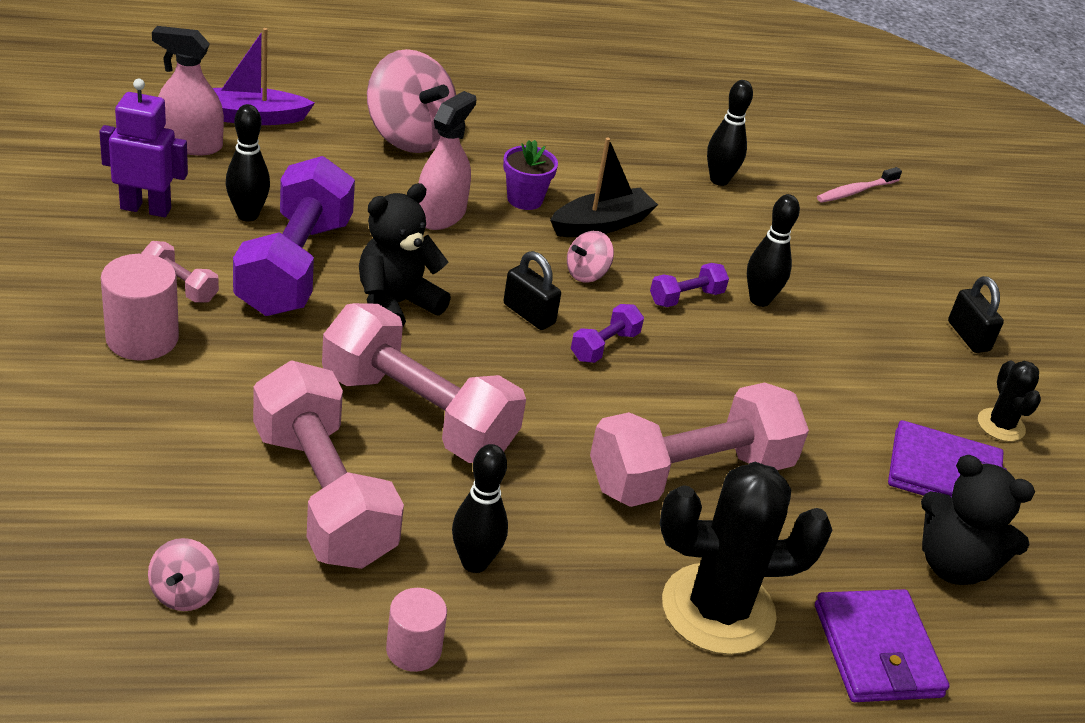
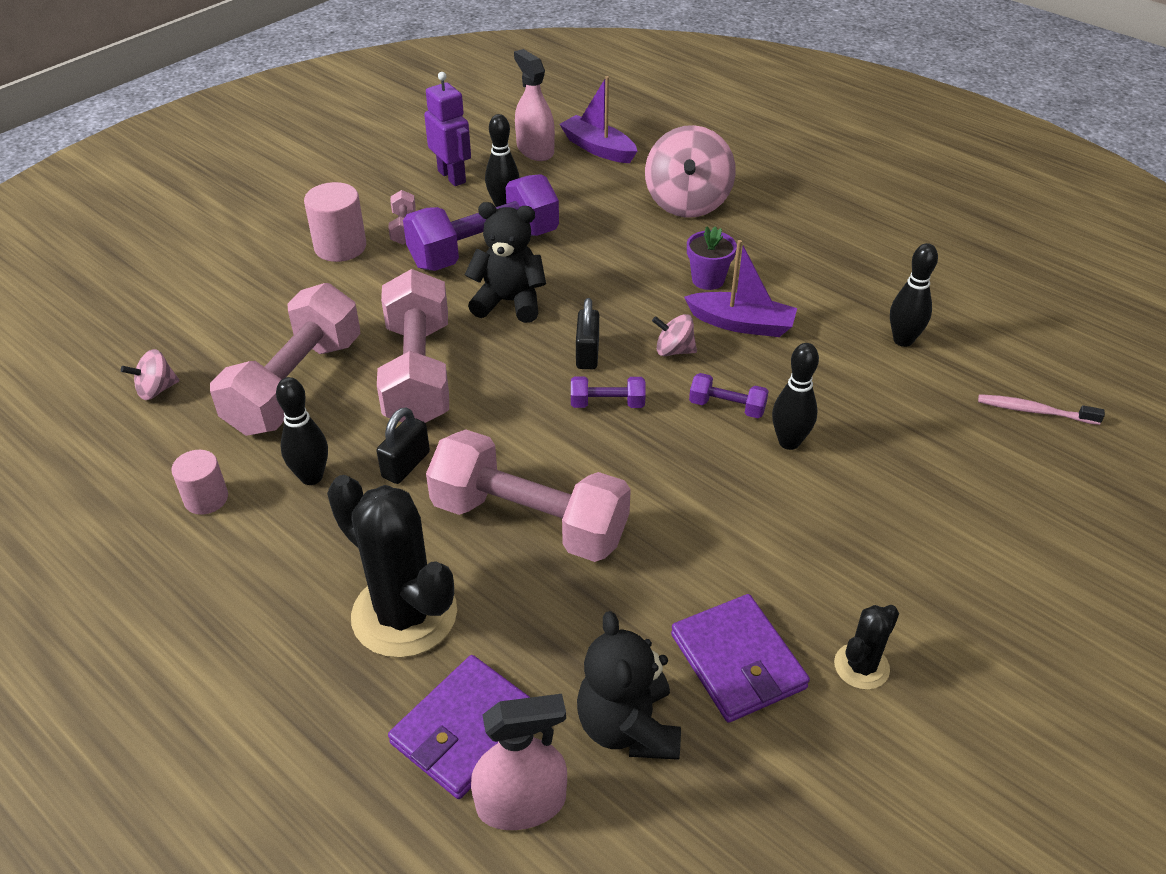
camera: 55 degrees right, 5 degrees up
(441, 214) = (629, 262): pink spray bottle -> pink spray bottle (521, 803)
(601, 224) = (741, 324): black boat -> purple boat
(968, 336) = (954, 582): black padlock -> black padlock (406, 465)

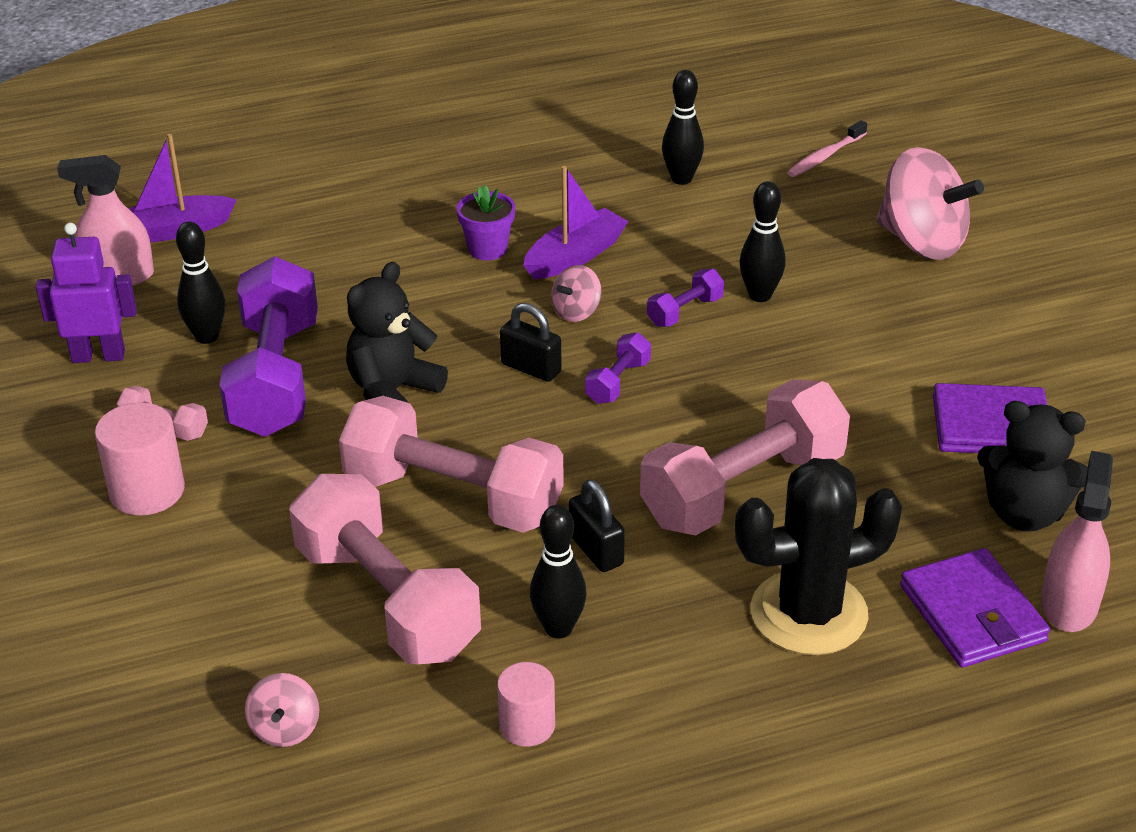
camera: 60 degrees left, 5 degrees down
(687, 202) = (345, 211): pink spinning top -> pink spinning top (921, 242)
(861, 666) = (1035, 364): black cactus -> none

